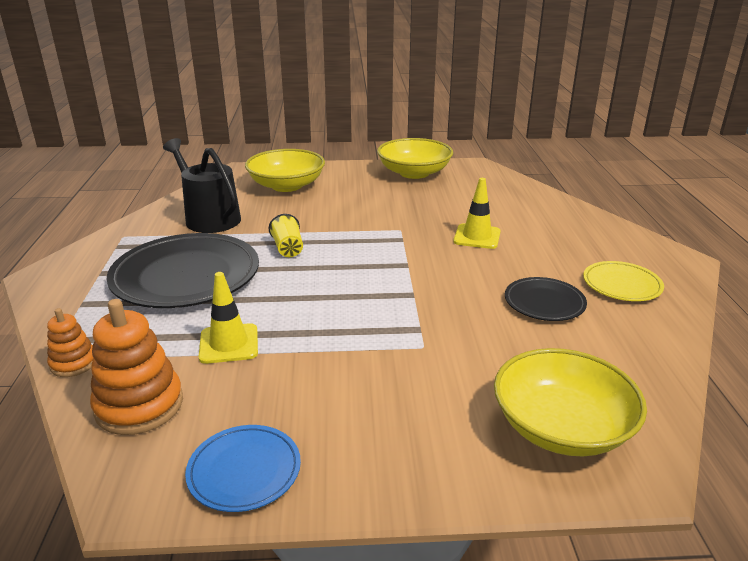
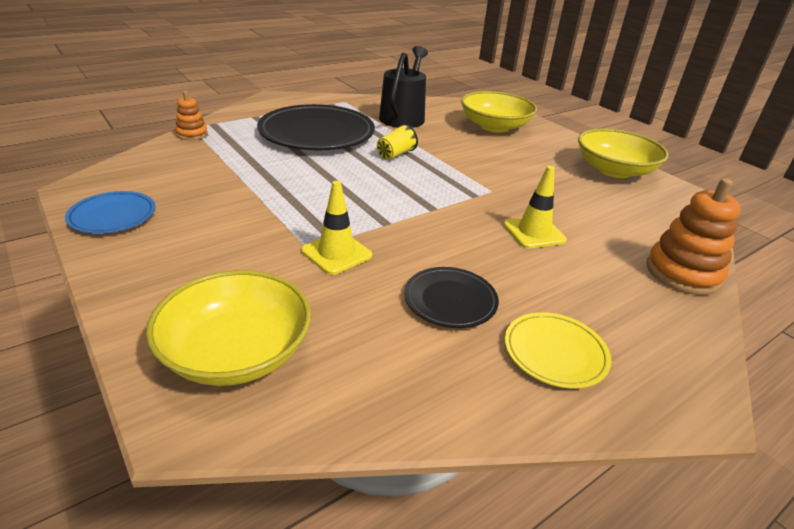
camera: 55 degrees right, 5 degrees up
(139, 405) = (162, 164): orange stacking toy -> orange stacking toy (682, 273)
(229, 344) = (247, 171): yellow traffic cone -> yellow traffic cone (336, 253)

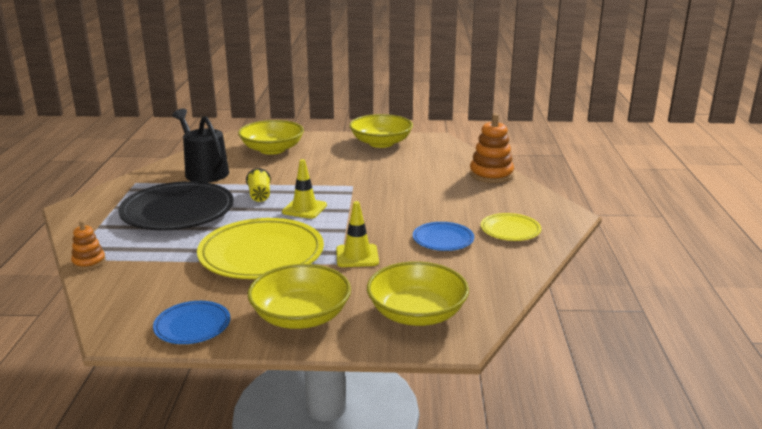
camera: 50 degrees left, 10 degrees down
(170, 268) = (301, 316): none -> yellow bowl
(281, 198) = (261, 254): none -> yellow plate
(450, 300) = (443, 239): black plate -> blue plate
(534, 232) = (412, 193): yellow traffic cone -> yellow traffic cone (304, 209)

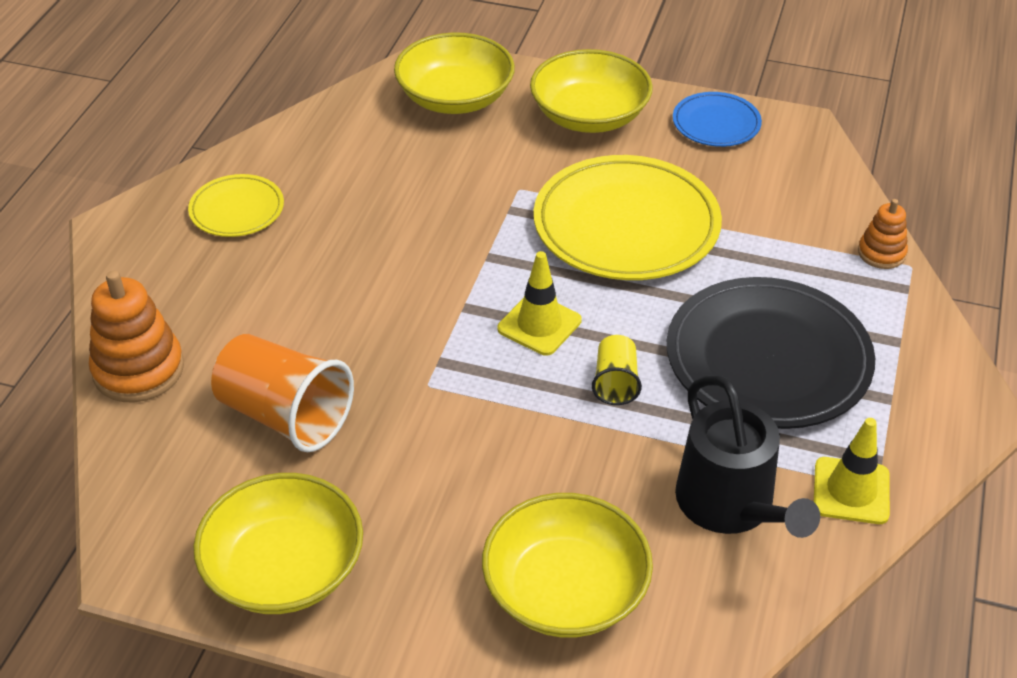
camera: 165 degrees left, 20 degrees up
(357, 256) = (489, 197): yellow traffic cone -> yellow traffic cone (851, 491)
(411, 171) = (285, 416): none -> orange cup
(443, 239) = (350, 208): blue plate -> none

